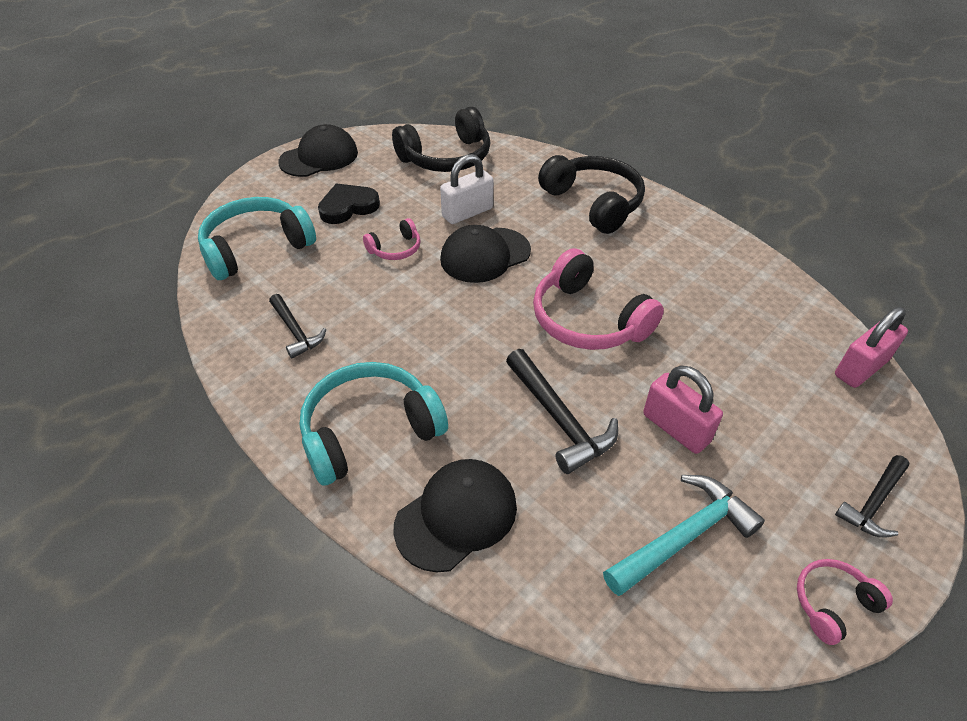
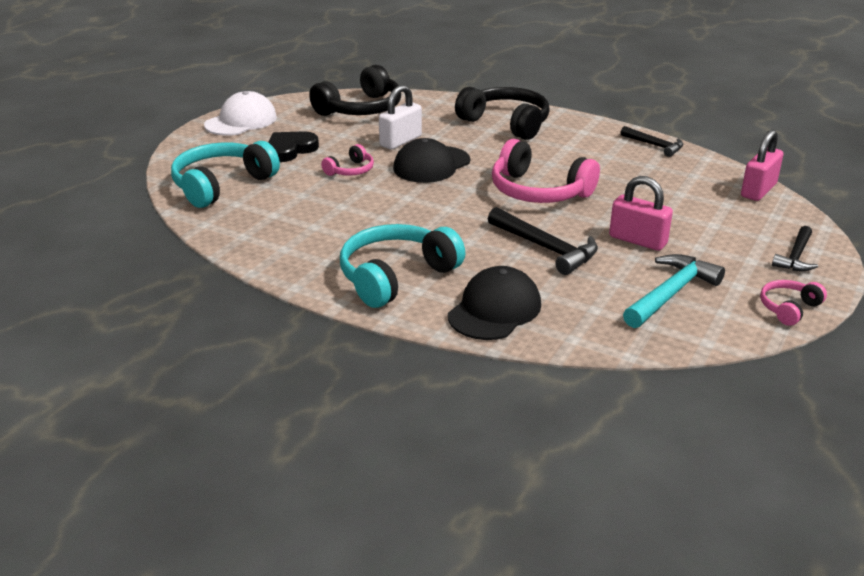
camera: 15 degrees left, 15 degrees down
(296, 331) = (294, 230): black hammer -> black hammer (655, 145)
(319, 157) = (241, 121): black cap -> white cap

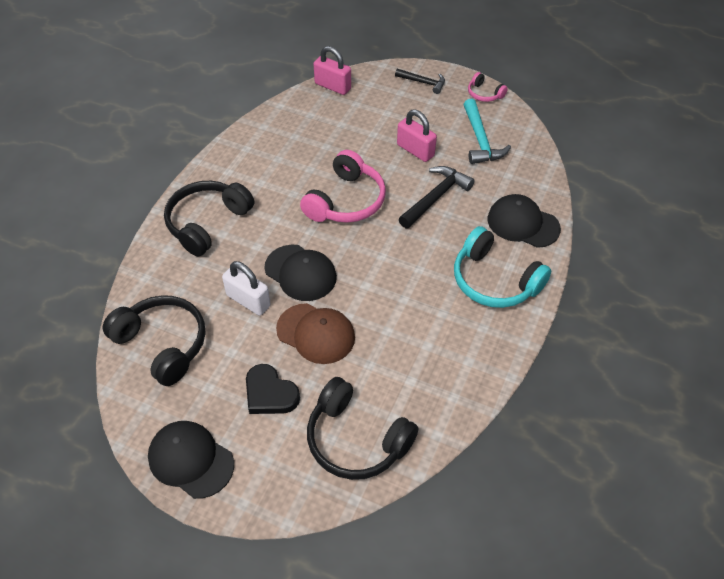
camera: 95 degrees left, 20 degrees up
(222, 185) = (356, 439): turquoise headphones -> black headphones
(241, 121) = (191, 460): white cap -> black cap
(350, 170) = (316, 333): pink headphones -> brown cap
(638, 240) = (415, 150): pink padlock -> pink padlock turned 75 degrees counterclockwise
(655, 145) = (257, 131): black hammer -> none
(671, 293) = (480, 140): turquoise hammer -> turquoise hammer turned 135 degrees counterclockwise

